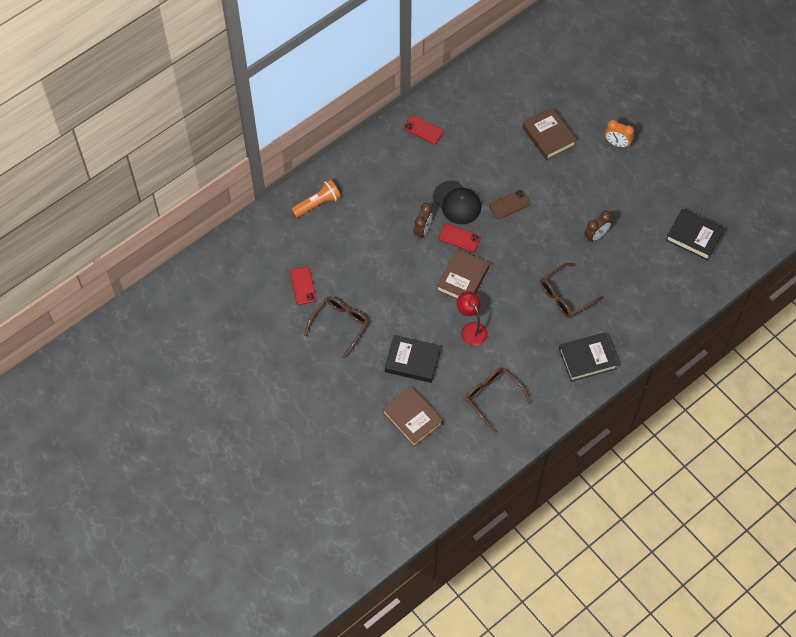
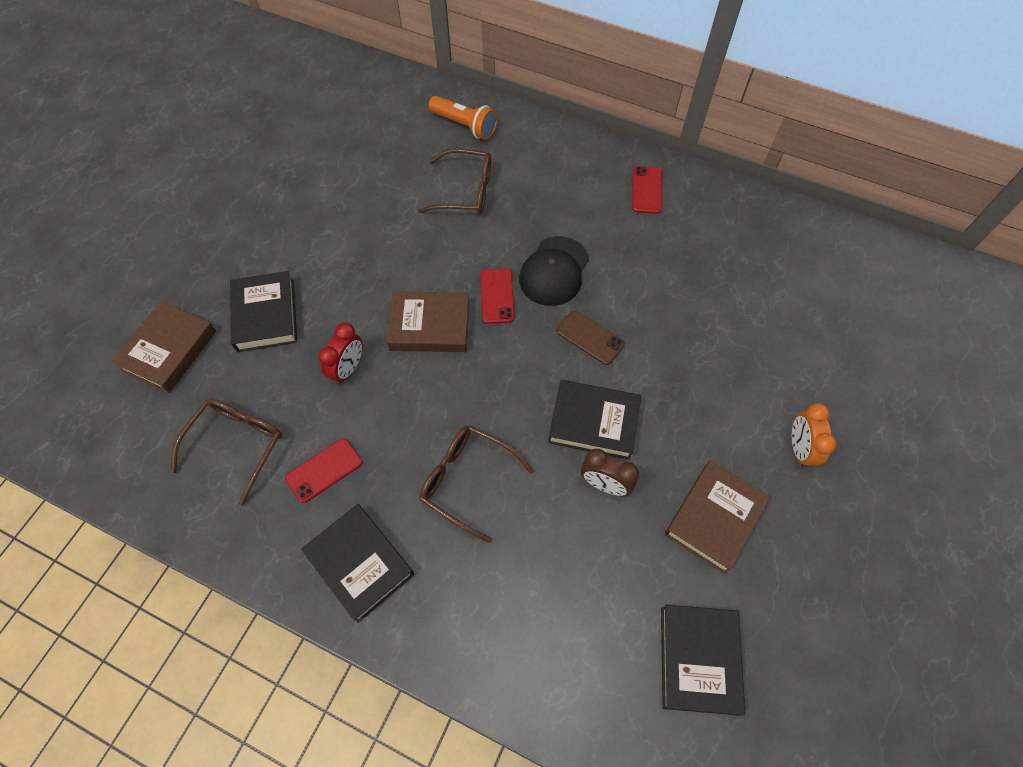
camera: 65 degrees right, 0 degrees up
(303, 285) = (336, 155): red phone -> red phone (324, 470)
(340, 325) = (292, 213): brown glasses -> brown glasses (465, 191)
(422, 230) = (486, 248): brown clock -> none
(471, 329) = (348, 369): red lamp -> red clock
(548, 136) = (743, 344): brown book -> brown book (714, 518)
(560, 225) = (593, 422): none -> black book

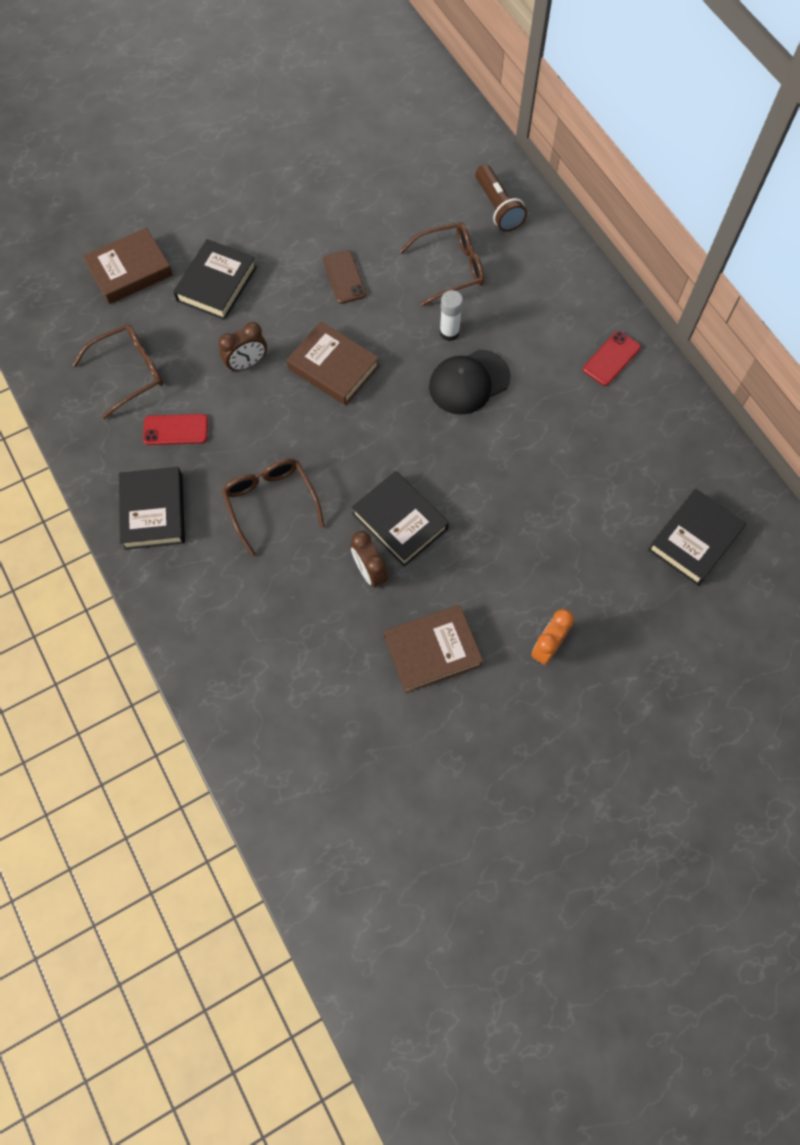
camera: 35 degrees right, 5 degrees up
(348, 369) = (247, 364): red clock -> brown clock
(465, 126) = (498, 207): orange flashlight -> brown flashlight
(465, 191) = (450, 268): brown glasses -> brown glasses turned 60 degrees counterclockwise
(497, 296) = (405, 375): red phone -> none
(505, 241) = (449, 332): none -> white glue stick
(590, 337) = (452, 454): brown phone -> brown phone (344, 277)
(698, 659) = (335, 734): black book -> black book (694, 540)

